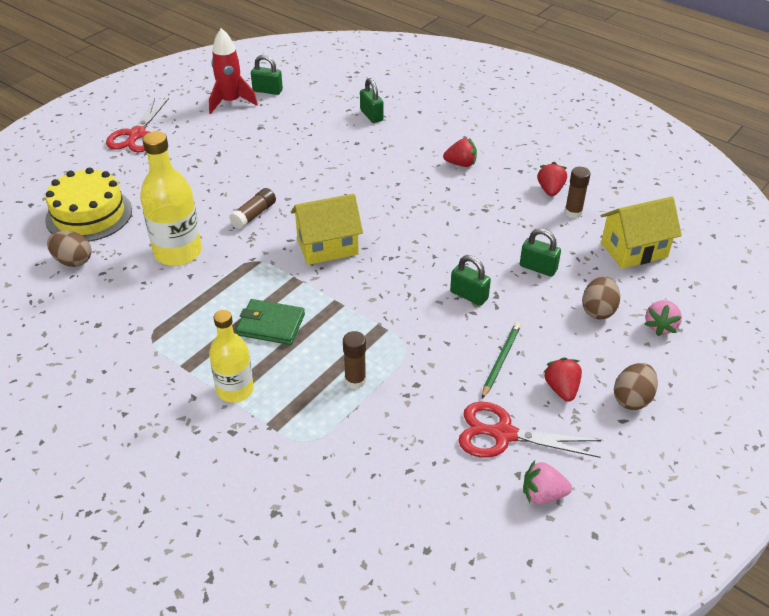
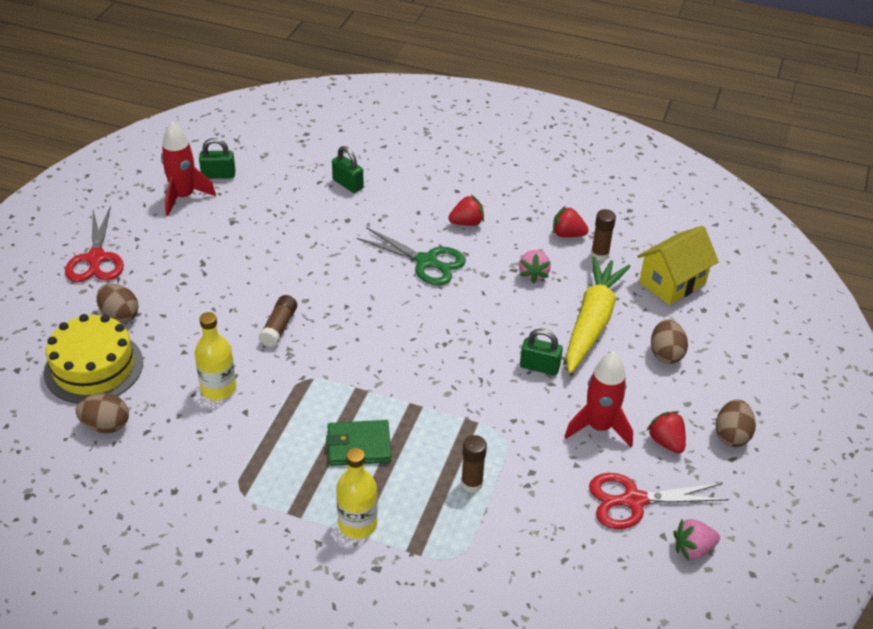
camera: 20 degrees left, 0 degrees up
(131, 180) = (119, 315): none -> brown egg
(178, 252) = (218, 388): yellow bottle -> yellow bottle, size x0.66
(327, 247) = (375, 346): yellow house -> none
(408, 188) = (426, 262): none -> green scissors
(500, 360) = (599, 427): green pencil -> red rocket
(538, 268) = (592, 322): green padlock -> yellow carrot
(550, 190) = (567, 234): red strawberry -> red strawberry turned 60 degrees counterclockwise
(660, 326) = (727, 356): pink strawberry -> pink strawberry (533, 274)

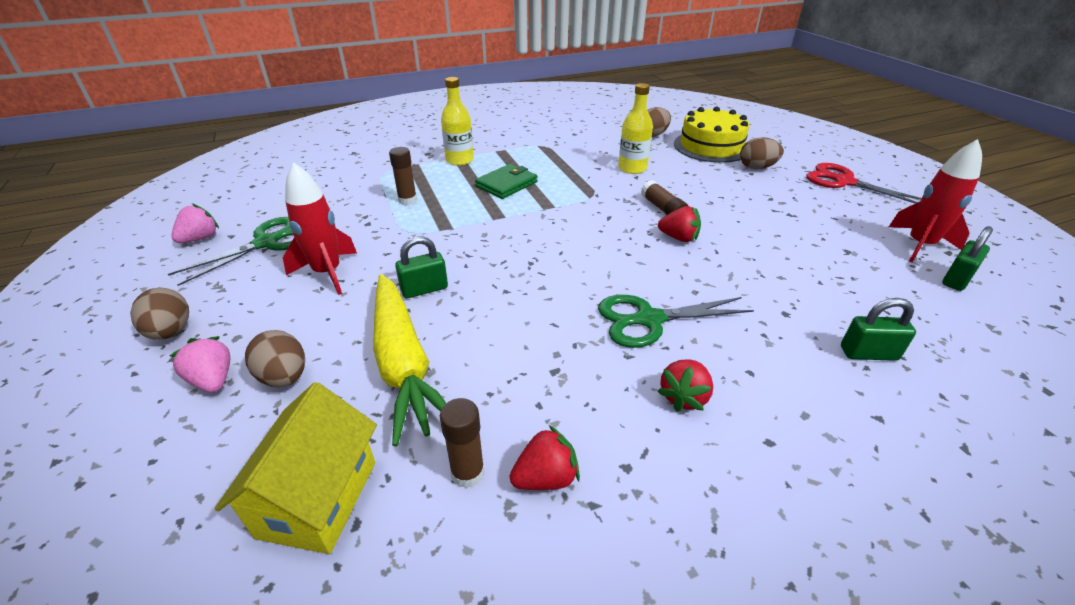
camera: 140 degrees right, 5 degrees down
(533, 274) = (526, 379): pink strawberry -> pink strawberry (213, 380)
(634, 501) = (266, 243): red scissors -> green scissors
(666, 442) = (250, 293): red strawberry -> red strawberry (678, 238)

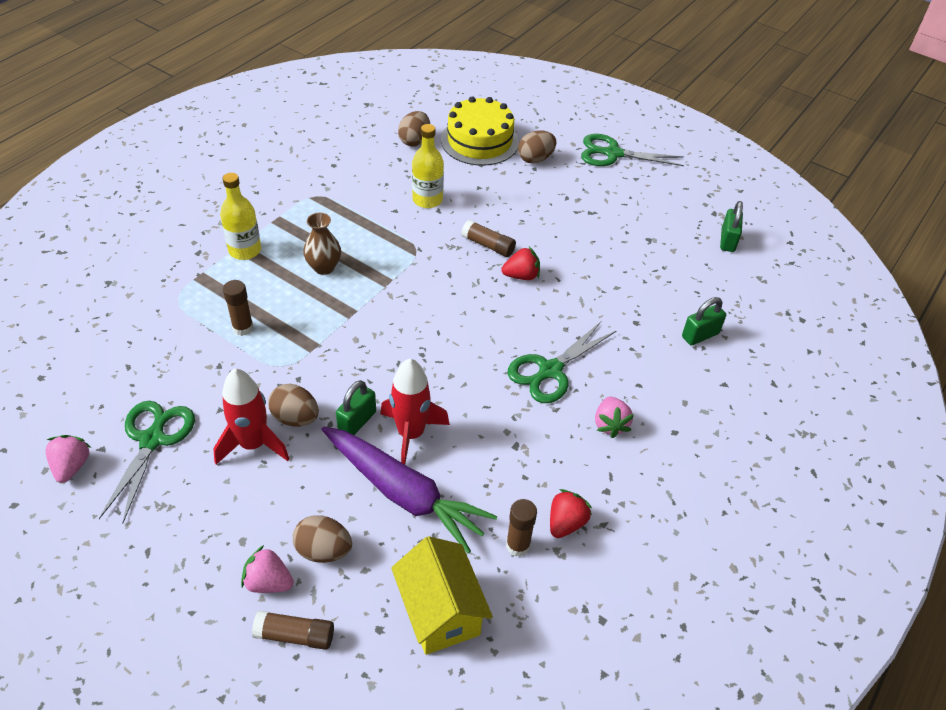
camera: 35 degrees left, 10 degrees up
(171, 332) = (176, 566): brown egg -> brown egg (295, 418)
(174, 440) = (295, 635): none -> brown glue stick
(403, 363) = (403, 493): yellow carrot -> purple carrot
(506, 184) = (324, 267): green wallet -> brown vase
(684, 397) = (610, 424): red strawberry -> pink strawberry
(844, 182) = (613, 154): red scissors -> green scissors
(919, 245) = (693, 213): red rocket -> red rocket (411, 434)

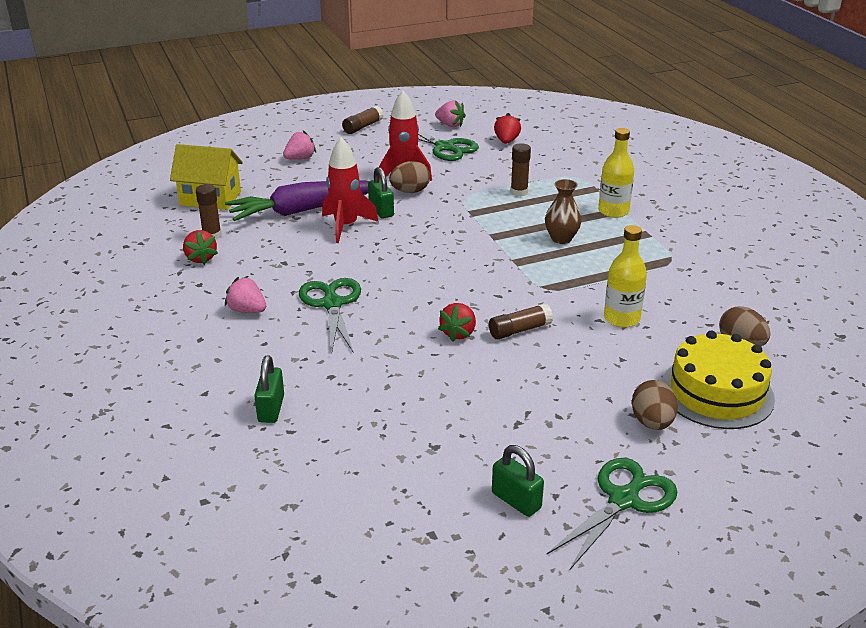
camera: 125 degrees right, 15 degrees down
(104, 388) = (506, 141): none -> red strawberry
(295, 635) = (259, 158): brown glue stick -> brown glue stick (363, 127)
(323, 550) = (298, 177): brown egg -> none
(727, 240) = (374, 515): green padlock -> green padlock (516, 500)

